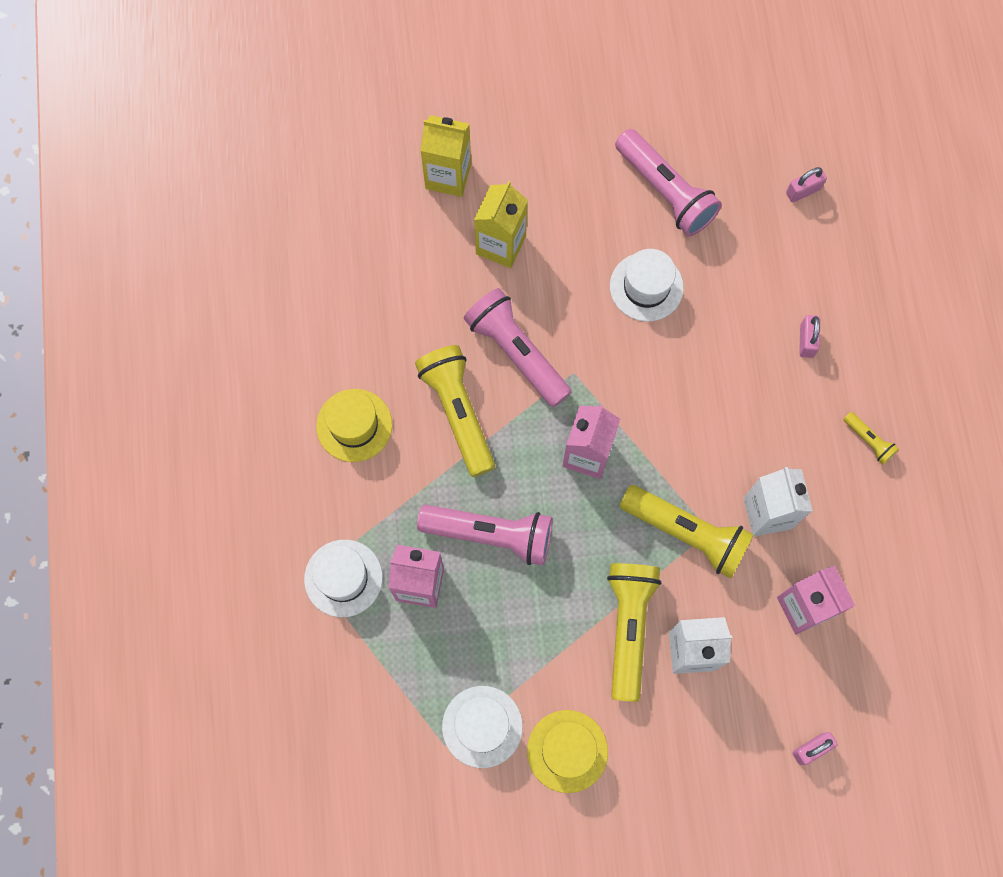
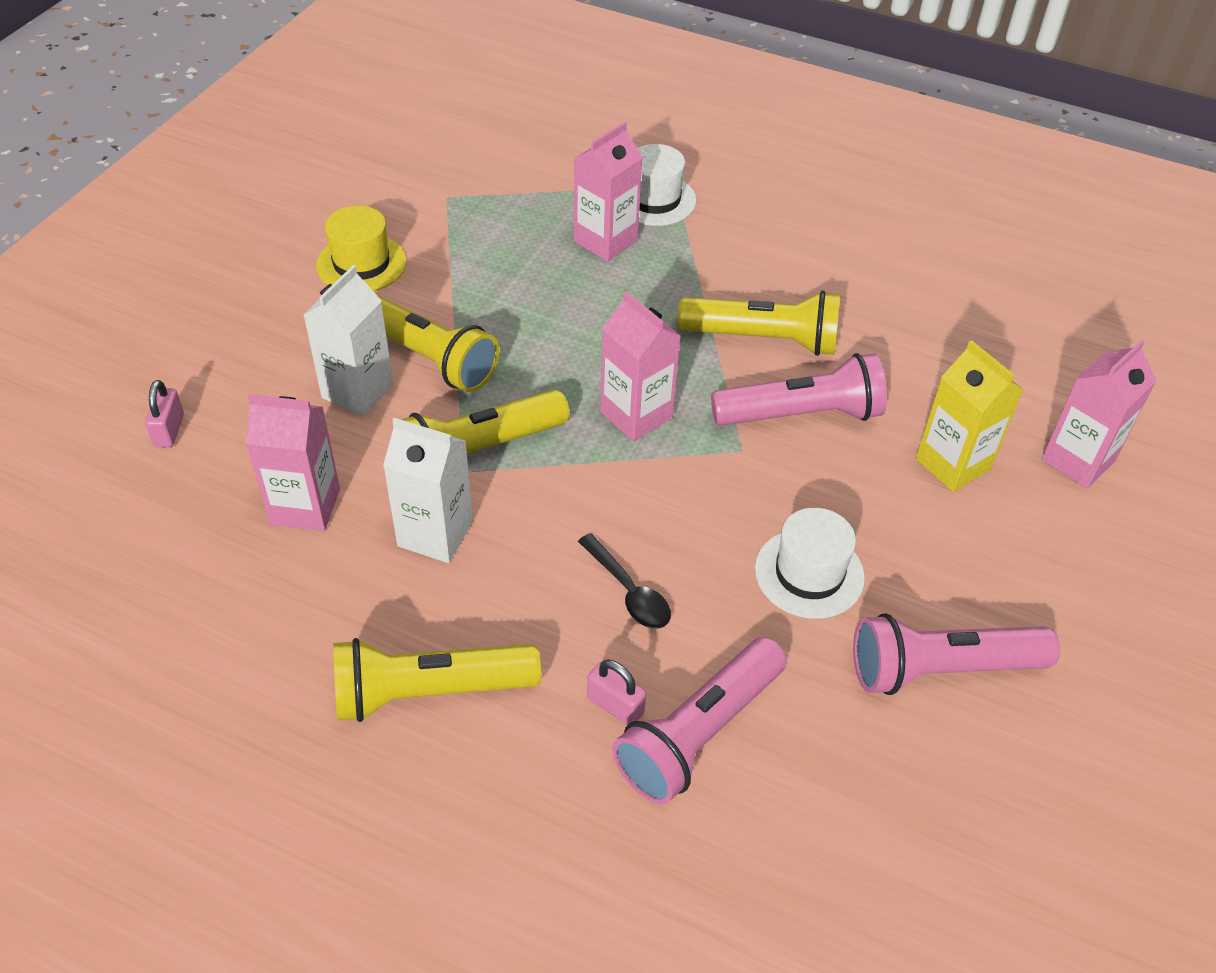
camera: 120 degrees right, 25 degrees down
(354, 425) = (804, 264): yellow hat -> none
(448, 176) = (1077, 460): yellow carton -> pink carton
(482, 726) = (439, 224): white hat -> none
(491, 535) = (611, 306): pink flashlight -> pink flashlight (699, 733)
(729, 377) = (628, 591): none -> black spoon
(803, 191) = (849, 847): pink padlock -> none
(868, 441) = (429, 692): yellow flashlight -> yellow flashlight, size x2.16

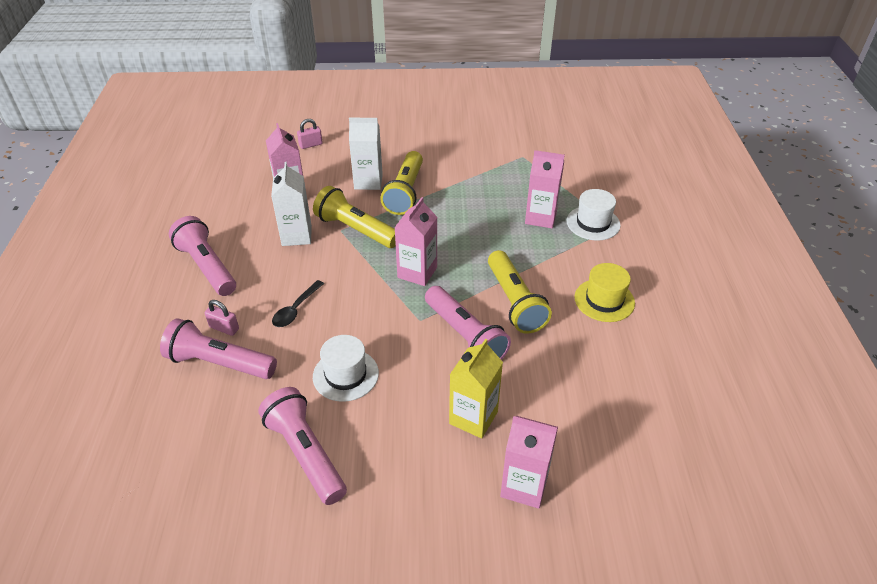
camera: 65 degrees right, 5 degrees down
(361, 264) = (451, 151): yellow hat -> yellow hat (604, 300)
(429, 692) = (207, 267): yellow flashlight -> pink flashlight
(615, 705) = (224, 328): pink padlock -> pink padlock turned 75 degrees counterclockwise

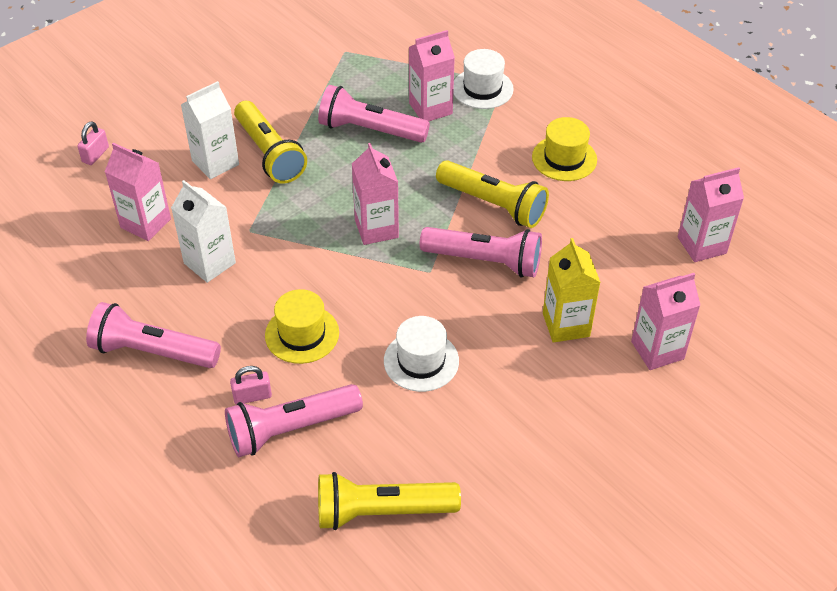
camera: 40 degrees left, 5 degrees up
(296, 309) = (302, 334): black spoon -> yellow hat
(305, 453) = (465, 446): pink flashlight -> pink flashlight (370, 130)
(355, 230) = (265, 221): yellow flashlight -> yellow flashlight (381, 511)
(652, 429) = (701, 245): none -> pink carton

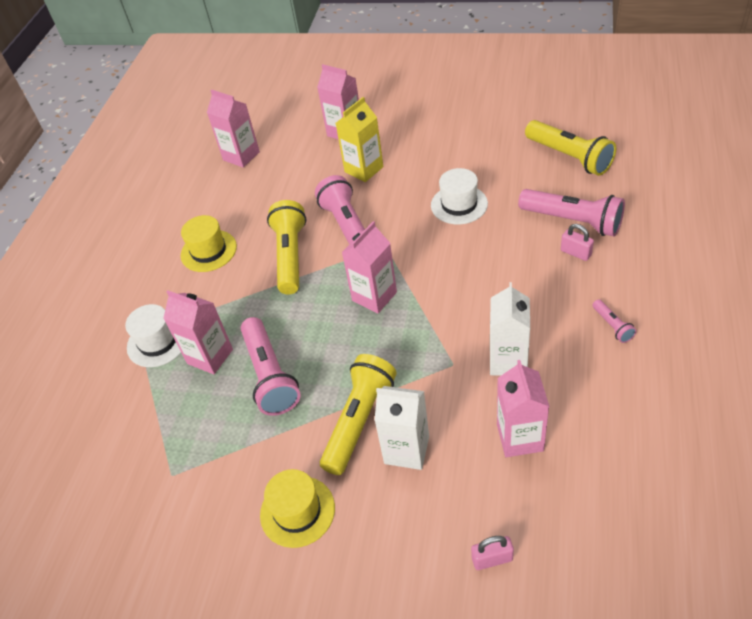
camera: 120 degrees left, 0 degrees up
(152, 351) = (612, 326): pink flashlight -> pink flashlight, size x0.46
(302, 334) = (504, 266): yellow hat -> yellow hat (297, 511)

